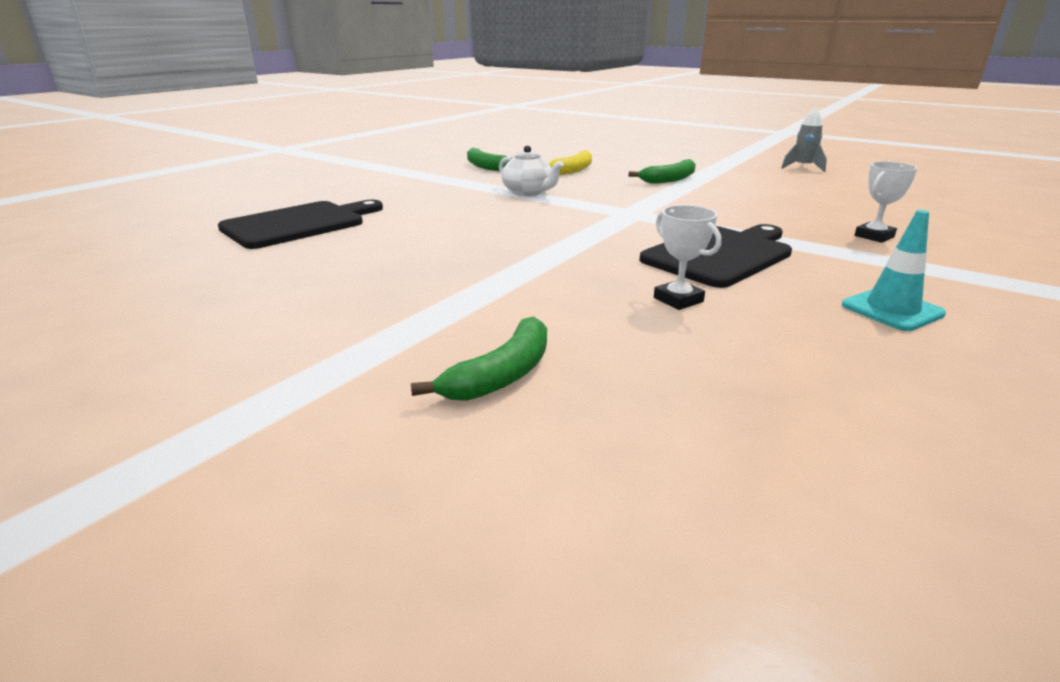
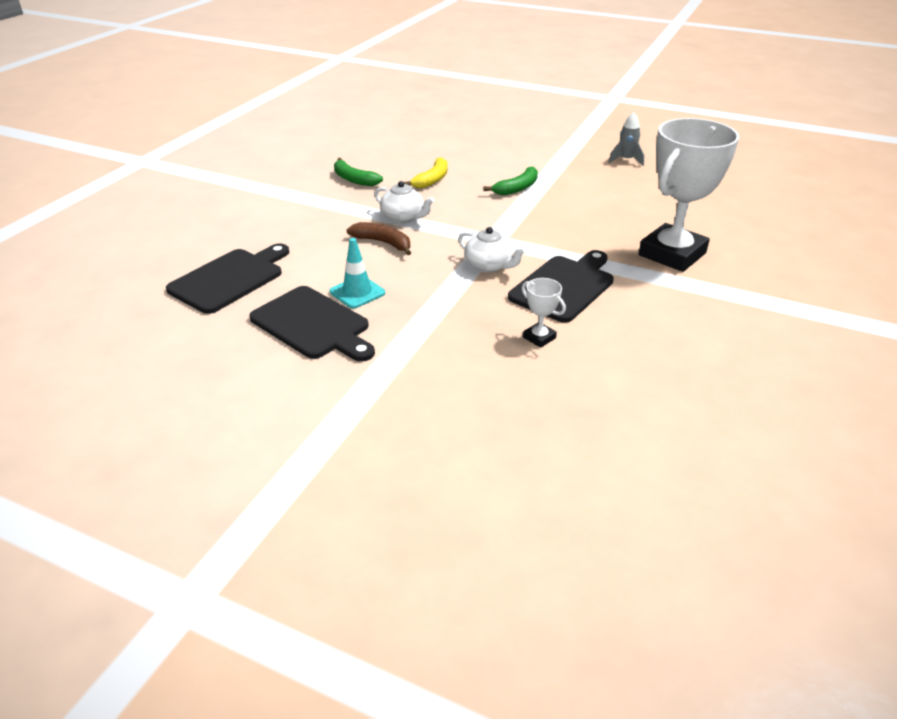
camera: 10 degrees left, 10 degrees up
(369, 266) = (313, 324): none -> black cutting board
(496, 208) = (383, 243): none -> brown banana
(502, 375) = (442, 416): green banana -> none
(621, 232) = (489, 266): none -> white teapot
(874, 236) = (672, 254): white trophy -> white trophy, size x2.44
(892, 310) = (673, 333): turquoise traffic cone -> turquoise traffic cone (357, 292)

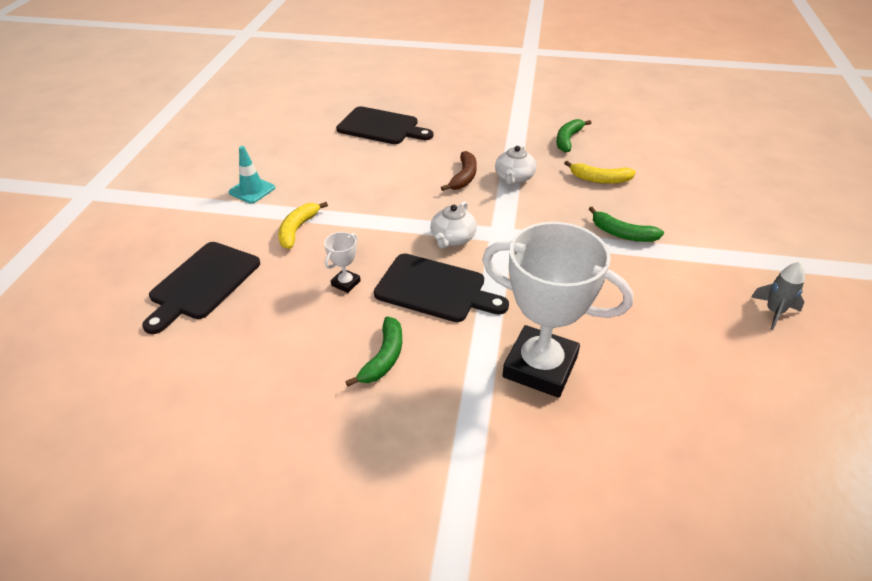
camera: 75 degrees right, 5 degrees up
(313, 324) = (334, 172): black cutting board -> black cutting board (202, 283)
(357, 292) = (383, 181): turquoise traffic cone -> turquoise traffic cone (252, 190)
(425, 363) = (298, 229): none -> yellow banana
(654, 327) = (384, 357): none -> green banana

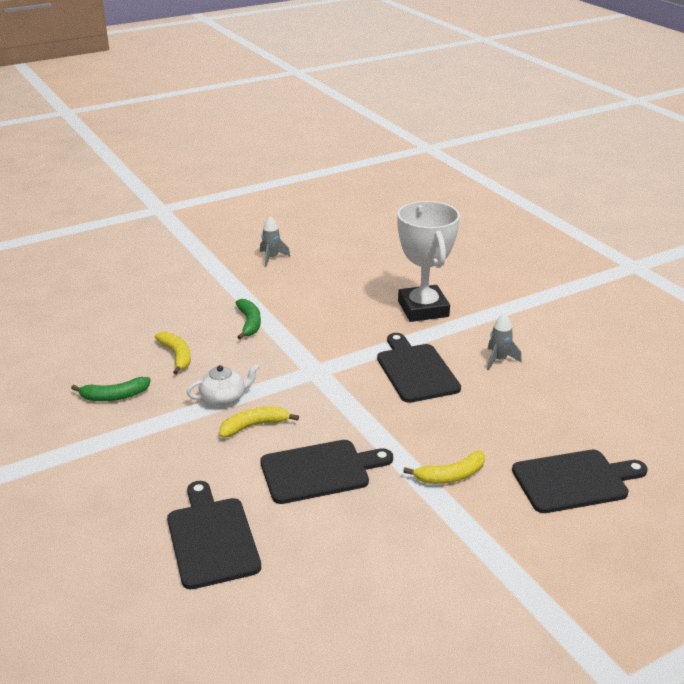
camera: 130 degrees left, 10 degrees down
(252, 190) = (443, 551): turquoise traffic cone -> none
(346, 283) = (467, 411): white trophy -> none
(382, 181) = (319, 471): none -> black cutting board
(384, 357) = (499, 360): green banana -> grey rocket
(452, 239) = (351, 389): white teapot -> none
(464, 177) = (254, 426): brown banana -> yellow banana

